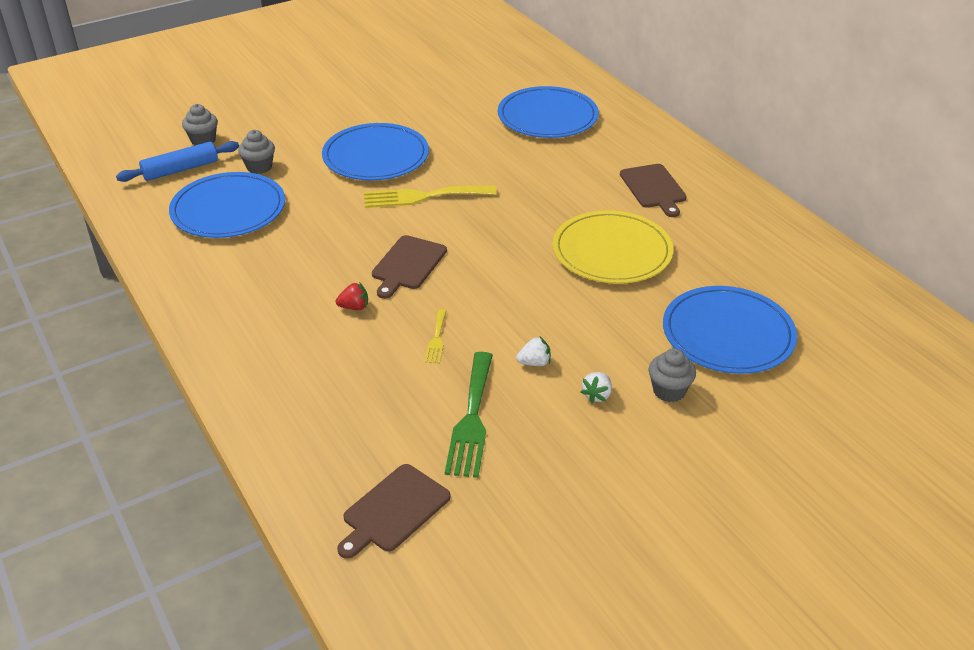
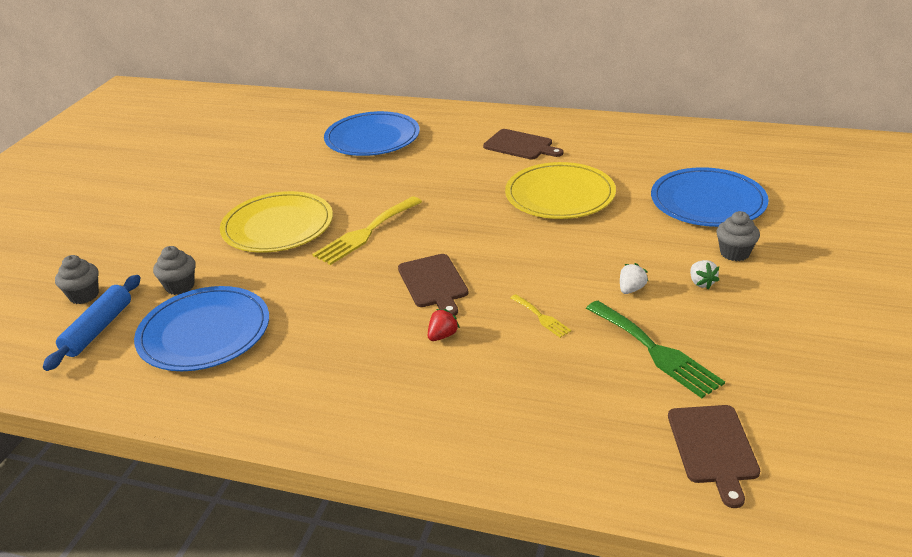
camera: 40 degrees left, 5 degrees down
(376, 156) = (278, 226): blue plate -> yellow plate

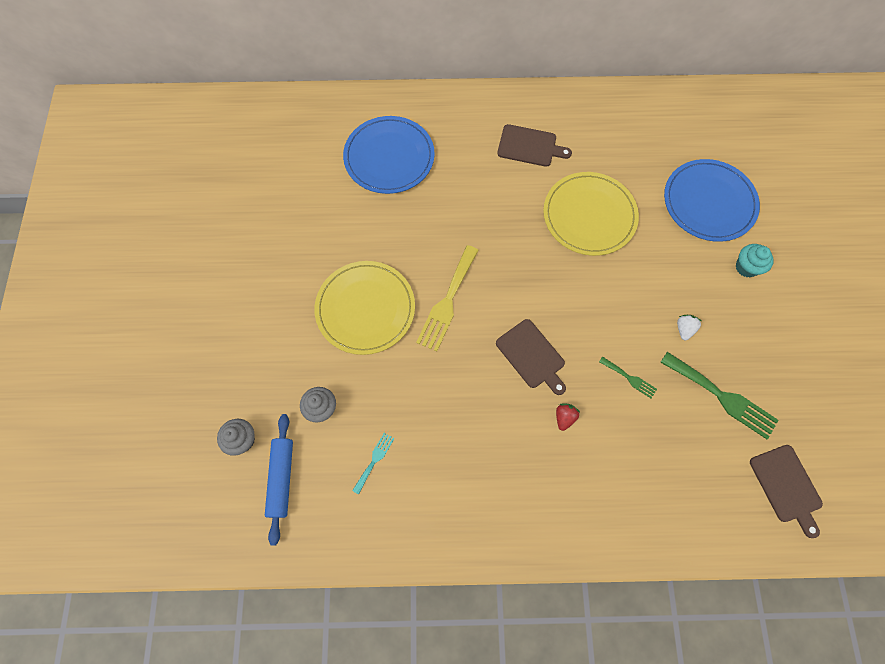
camera: 20 degrees left, 35 degrees up
(204, 332) = (374, 460): blue plate -> turquoise fork
(541, 317) = (629, 378): yellow fork -> green fork
(701, 283) = (732, 310): white strawberry -> none
(734, 253) = (746, 267): grey cupcake -> turquoise cupcake

